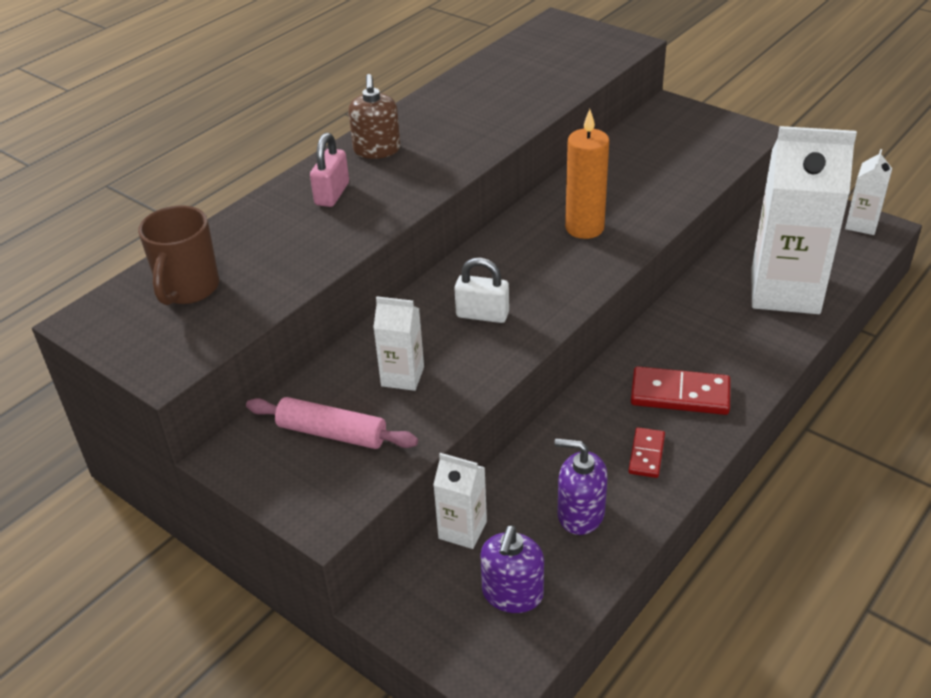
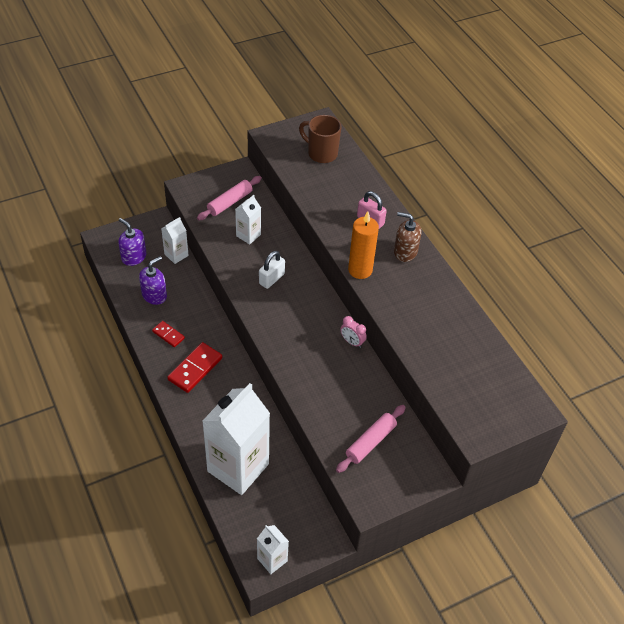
camera: 110 degrees right, 10 degrees up
(537, 207) = (352, 342): none -> pink clock
(584, 228) = (317, 353): orange candle -> orange candle (360, 270)
(674, 152) = (370, 442): none -> pink rolling pin

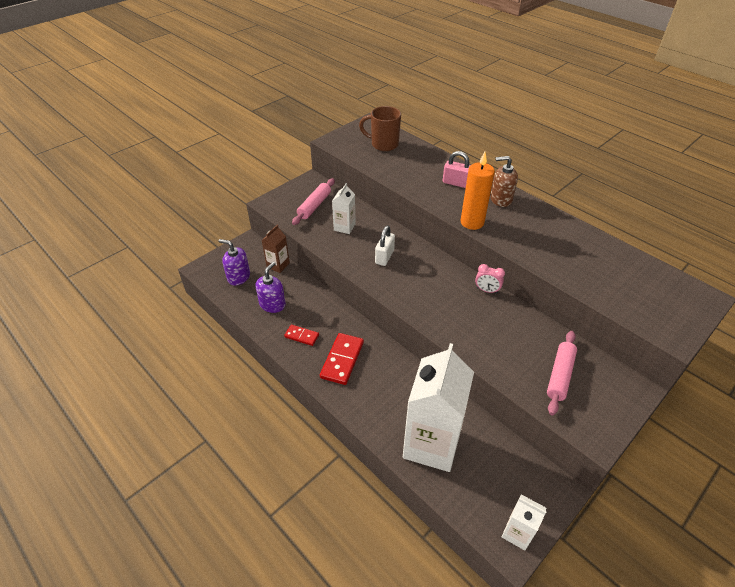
camera: 15 degrees left, 5 degrees down
(176, 255) = (278, 265): white carton -> brown carton

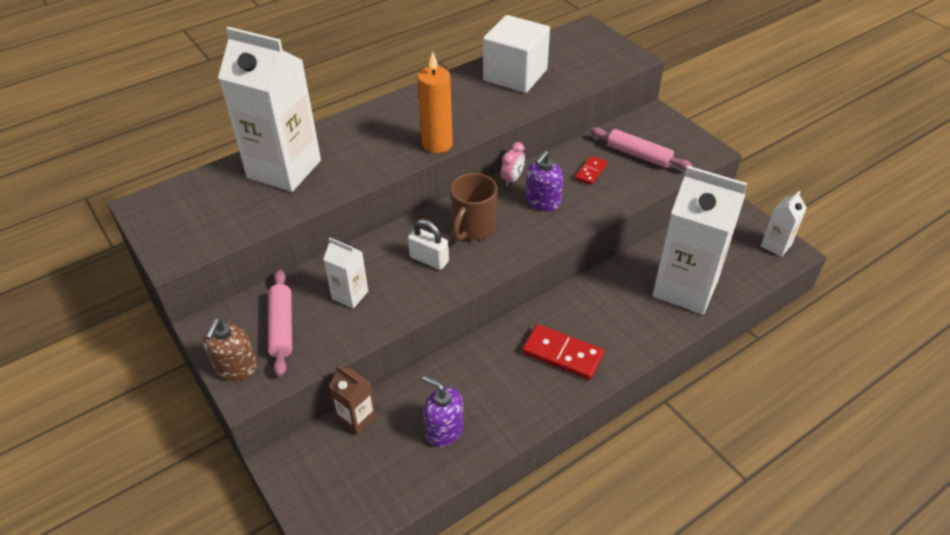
camera: 80 degrees left, 0 degrees up
(238, 277) = (368, 478): purple soap dispenser -> purple soap dispenser (543, 202)
(301, 336) = (514, 396): red domino -> red domino (591, 172)
(314, 206) = (282, 327): pink rolling pin -> pink rolling pin turned 45 degrees clockwise
(383, 144) = (218, 197): brown mug -> brown mug (473, 229)
(418, 162) = (284, 169): none -> white carton
(455, 183) = (350, 143): pink padlock -> none
(500, 199) = (399, 113): brown soap dispenser -> brown soap dispenser (235, 367)
(589, 254) = (515, 75): none -> white cube

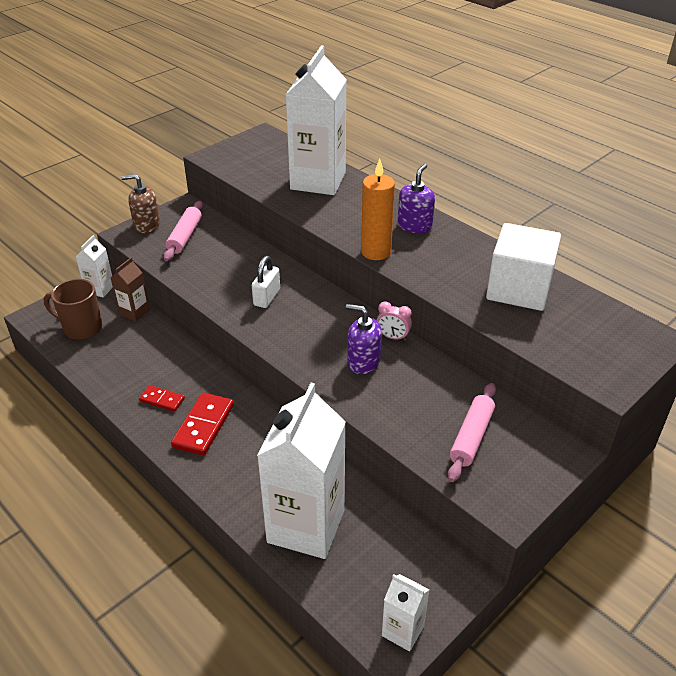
camera: 80 degrees right, 5 degrees down
(282, 327) = (185, 237): pink rolling pin -> pink rolling pin turned 60 degrees counterclockwise
(350, 295) = (220, 262): white carton -> white carton (100, 289)
(444, 430) = (121, 359): purple soap dispenser -> purple soap dispenser (414, 226)
(473, 229) = (311, 319): brown mug -> brown mug (81, 328)
(591, 172) = (425, 396): red domino -> red domino (162, 400)

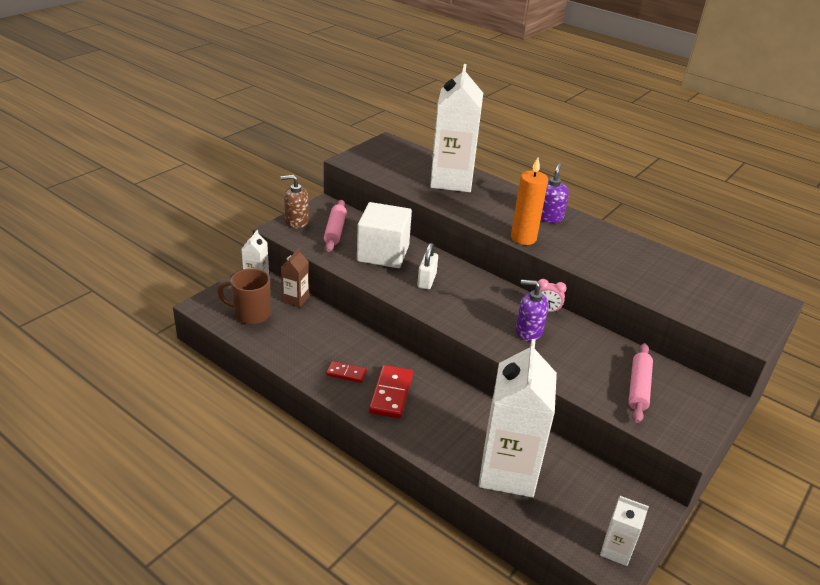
camera: 10 degrees left, 5 degrees down
(518, 289) = (651, 265): white cube -> white cube (383, 253)

